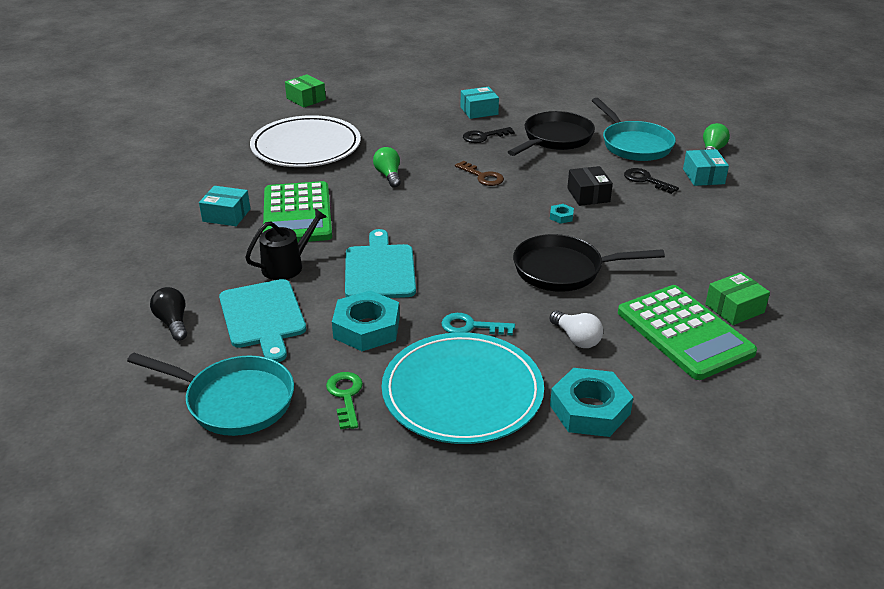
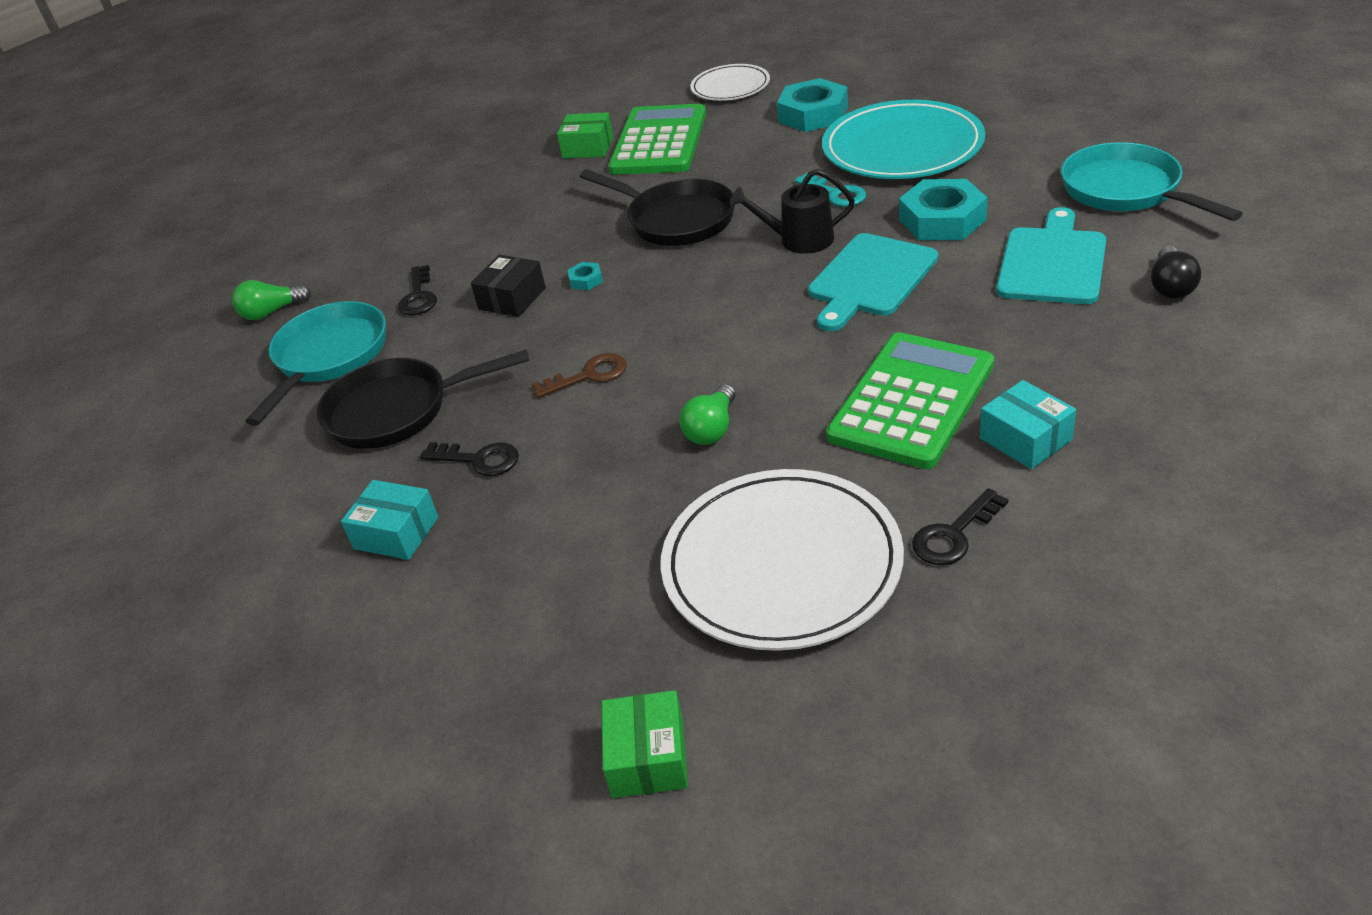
camera: 135 degrees left, 5 degrees up
(239, 174) = (954, 534): none -> black key
(287, 266) = (983, 319): black watering can -> black watering can (799, 240)
(345, 396) = (1011, 169): green key -> none
(482, 176) = (588, 376): brown key -> brown key turned 75 degrees clockwise
(576, 338) = (754, 160): white light bulb -> none
(703, 176) = (354, 279): turquoise box -> none
(723, 423) = (730, 87): none -> white plate

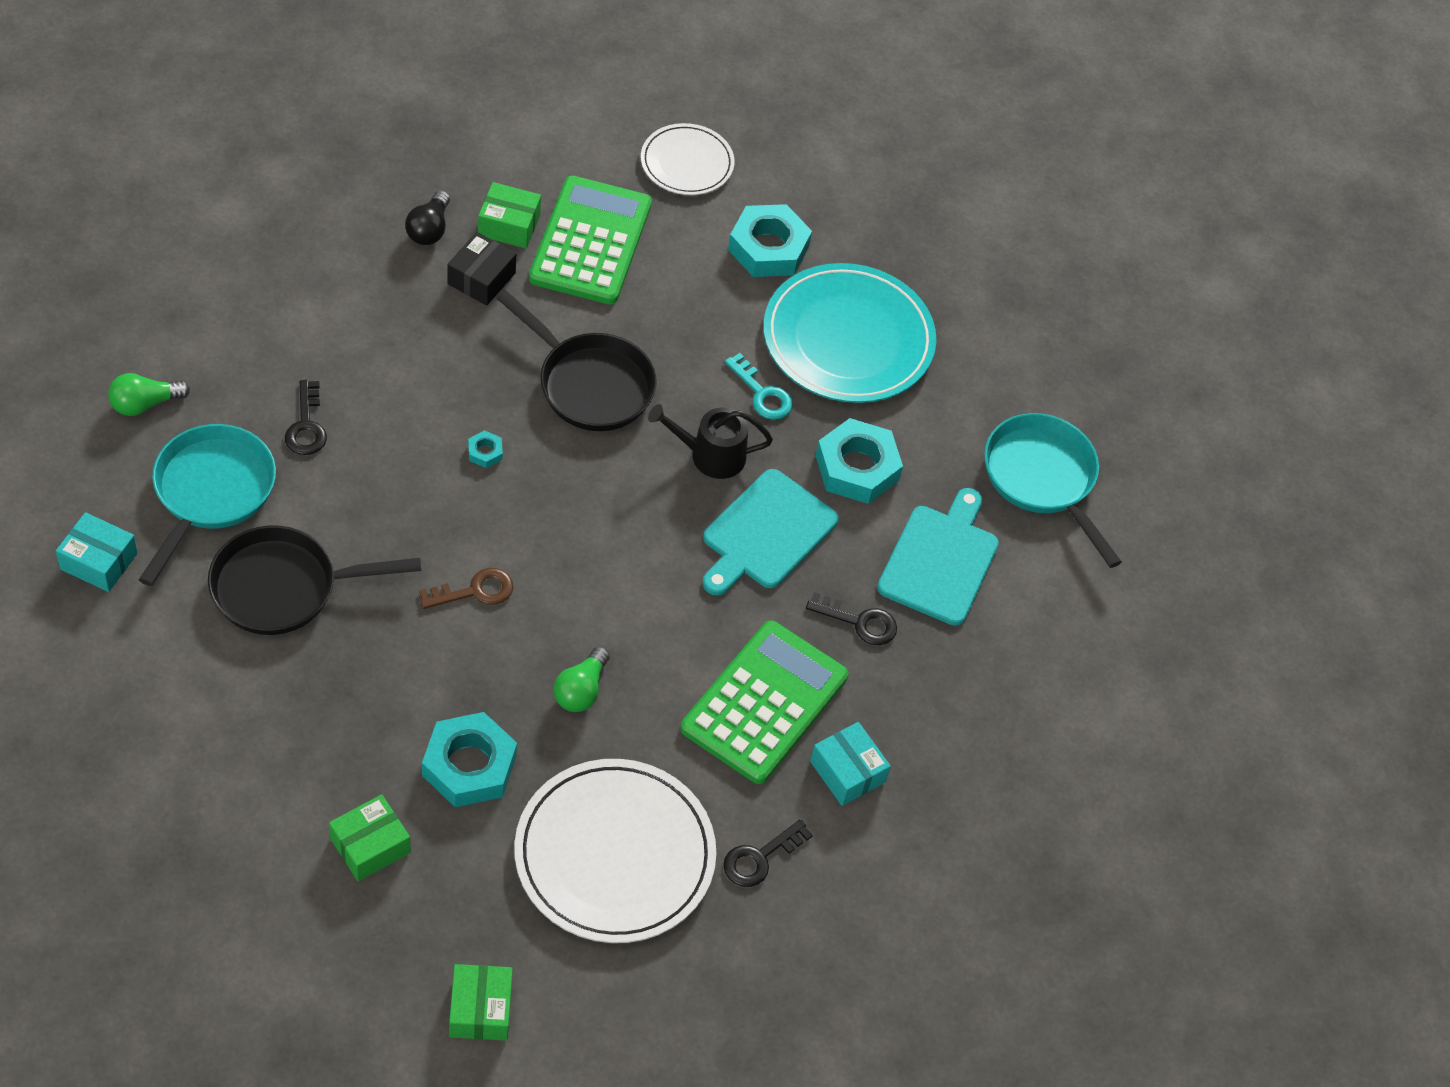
camera: 10 degrees left, 15 degrees up
(396, 533) = (282, 741): turquoise box -> turquoise box (99, 561)
(478, 459) = (361, 672): black key -> black key (859, 622)
(496, 609) = (370, 846): none -> green box
(512, 298) = (406, 458): black box -> black box (481, 278)
(601, 515) = (469, 765): none -> turquoise nut
(1170, 286) = (1032, 623): black light bulb -> black light bulb (429, 229)

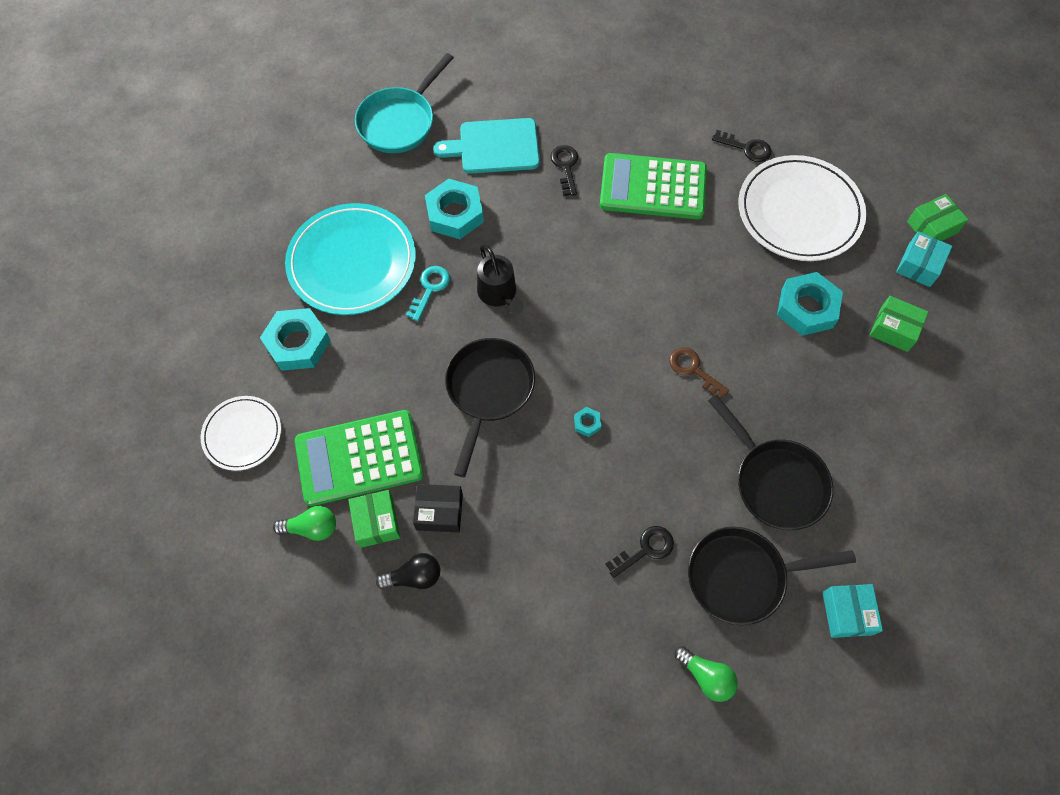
camera: 110 degrees left, 10 degrees up
(210, 493) = (742, 576): turquoise pan -> black pan
(581, 690) = (715, 278): green light bulb -> green light bulb (312, 528)
(766, 534) = (537, 238): turquoise cutting board -> none
(847, 772) = (665, 133): turquoise box -> turquoise box (919, 265)

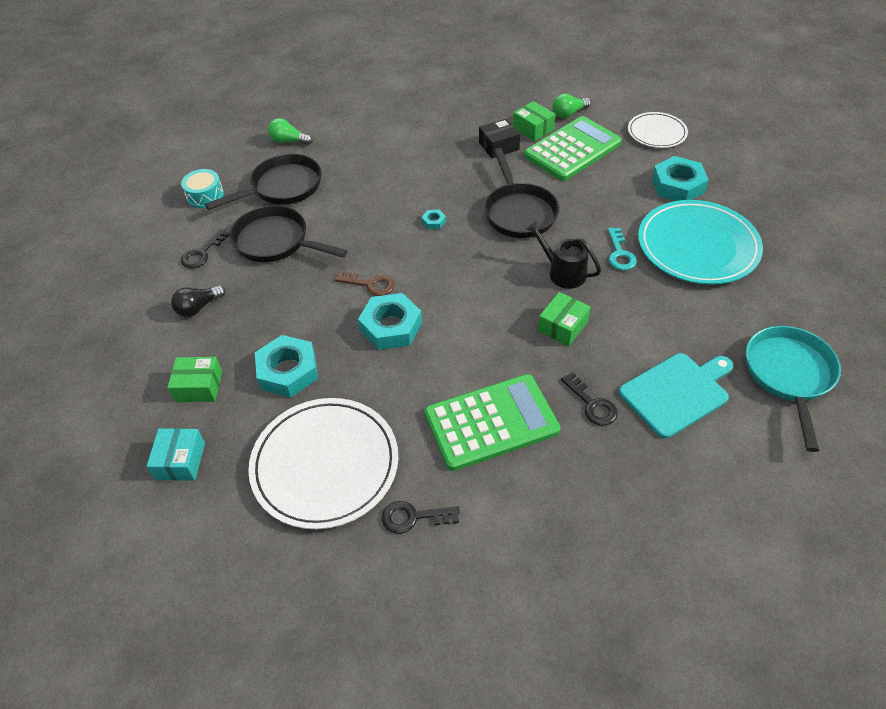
camera: 155 degrees right, 15 degrees down
(414, 577) = (489, 118): black light bulb -> black light bulb (198, 307)
(455, 214) = (654, 315): turquoise nut -> turquoise nut (391, 327)
(645, 549) = (354, 177): black key -> black key (202, 253)
(847, 613) = (205, 196): turquoise box -> turquoise drum
(932, 227) = (169, 513): green box -> green box (562, 326)

